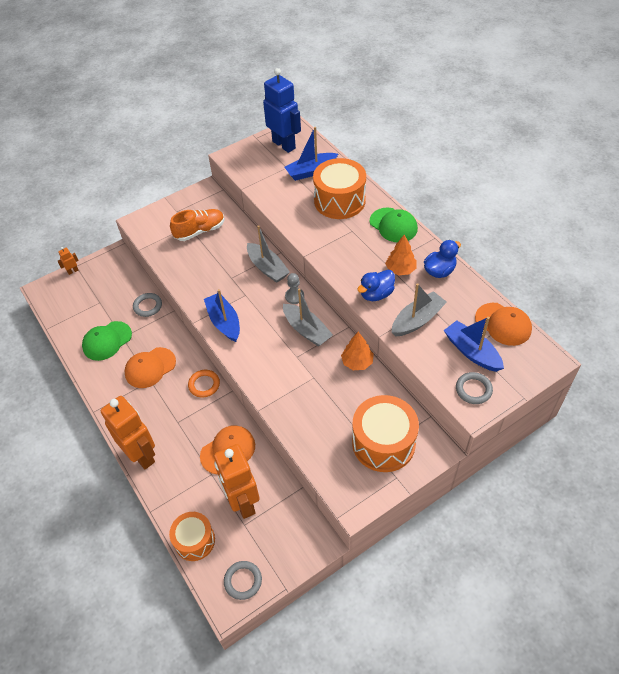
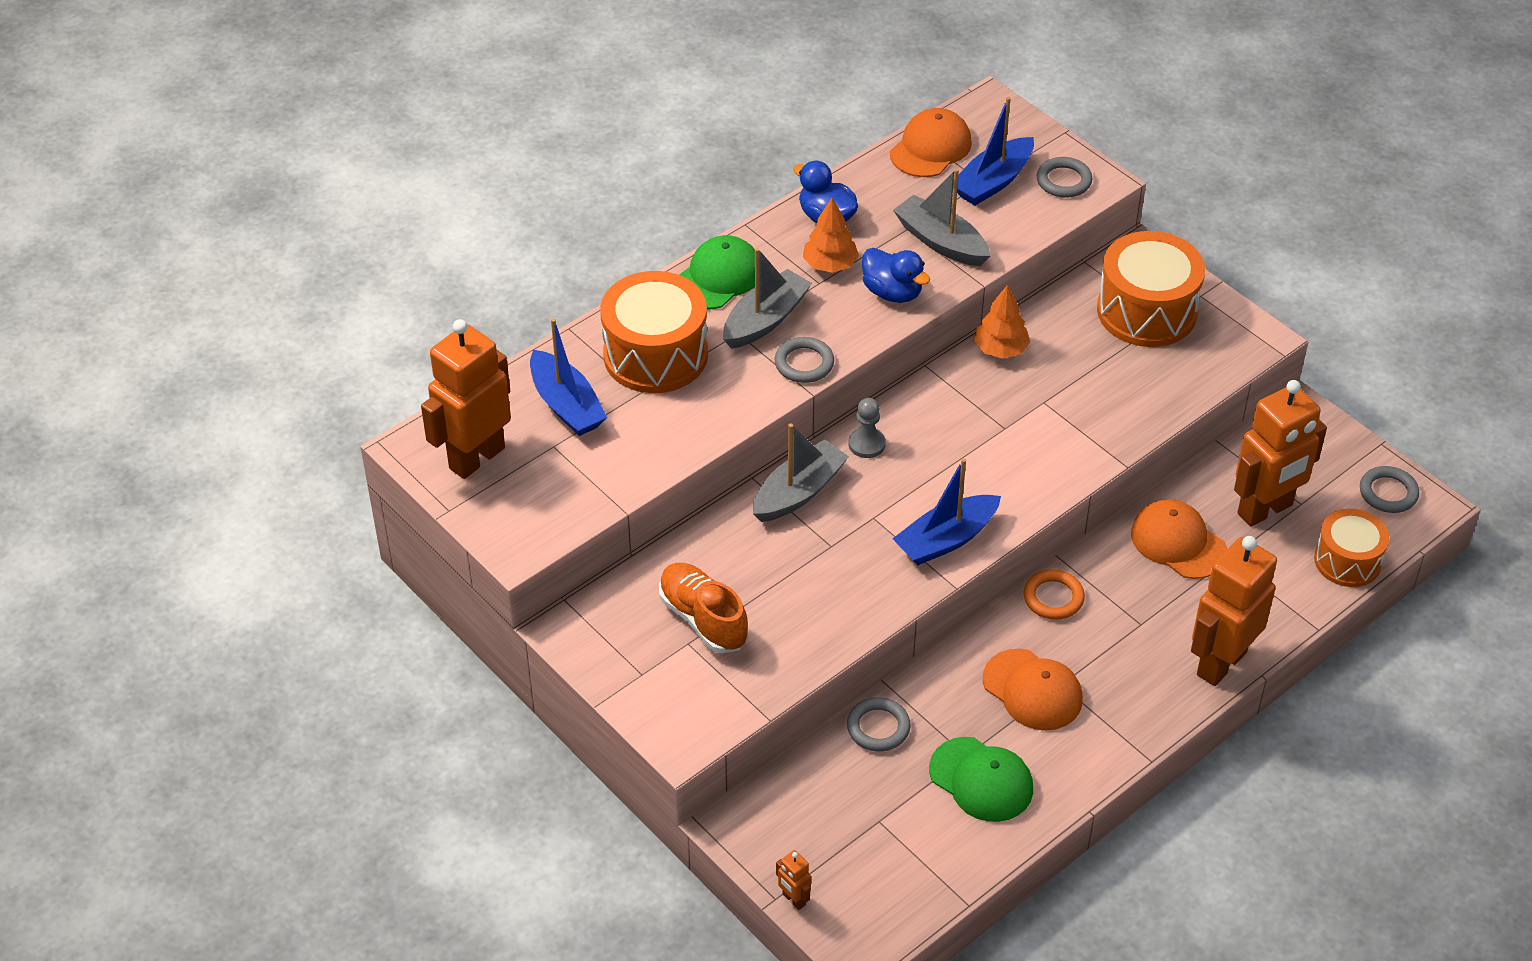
camera: 100 degrees left, 5 degrees down
(284, 145) = (476, 458): blue robot -> orange robot
(306, 330) = (944, 420): grey boat -> grey boat (765, 320)
(326, 254) = (804, 363): none -> grey ring

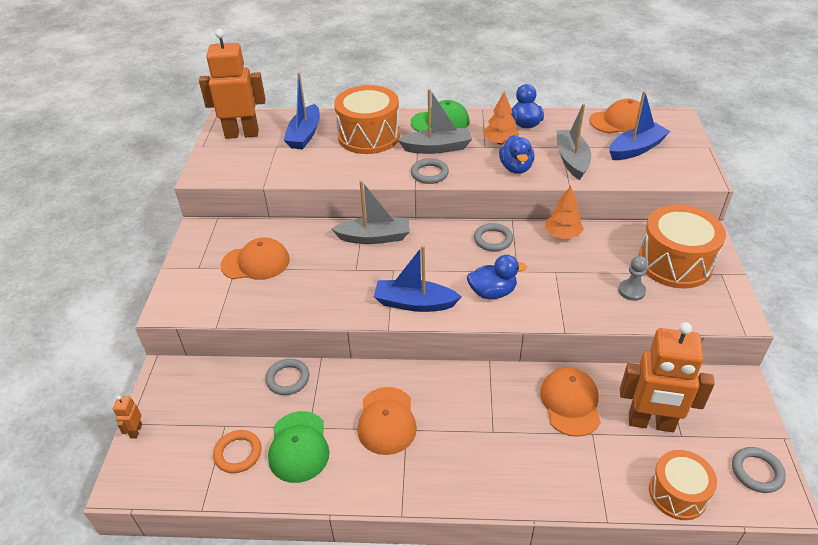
camera: 45 degrees right, 5 degrees down
(703, 619) = (256, 262): orange shoe -> orange cap
(866, 444) = (435, 236): grey pawn -> grey pawn (631, 291)
(993, 182) = (636, 149): blue boat -> blue boat turned 150 degrees clockwise
(1009, 471) = (492, 292): none -> blue duck
(1053, 598) = (460, 381): orange ring -> orange ring (238, 453)
(1063, 181) = (680, 167): grey ring -> grey ring (493, 240)
(1220, 663) = (515, 491): orange robot -> none

